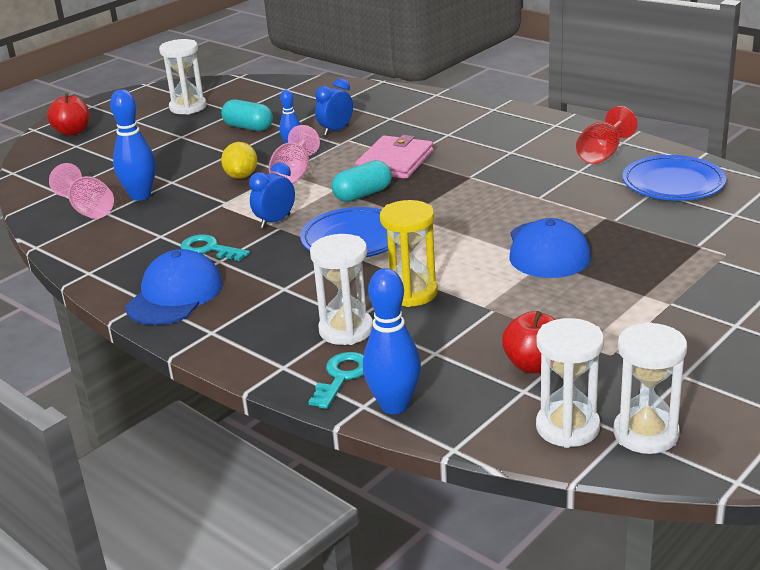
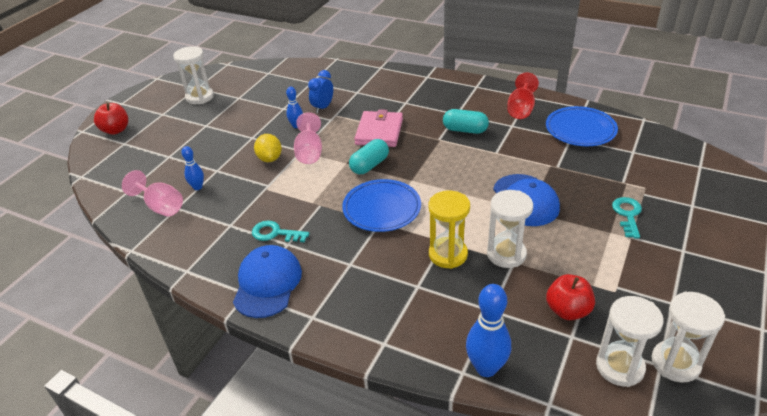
camera: 15 degrees left, 10 degrees up
(140, 196) = (197, 187): blue bowling pin -> blue bowling pin, size x0.57
(248, 127) = (255, 111): turquoise capsule -> turquoise capsule (465, 130)
(275, 221) = (315, 199): blue clock -> none
(341, 377) = (434, 346): turquoise key -> turquoise key (627, 215)
(346, 330) = (416, 298): white hourglass -> white hourglass (506, 254)

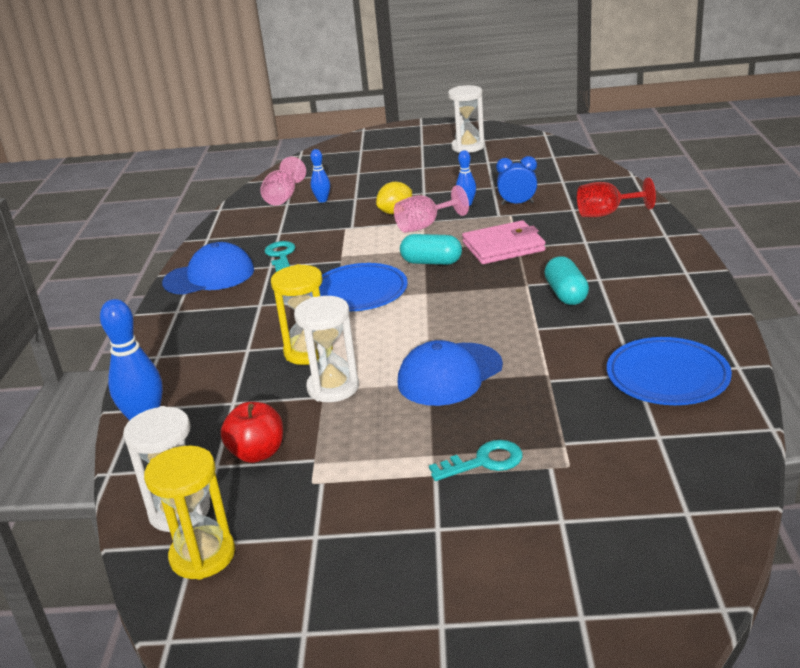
camera: 65 degrees right, 10 degrees down
(116, 130) = (377, 139): red apple -> none
(521, 109) = (666, 318): red goblet -> red goblet (606, 214)
(675, 363) = (202, 555): white hourglass -> yellow hourglass

